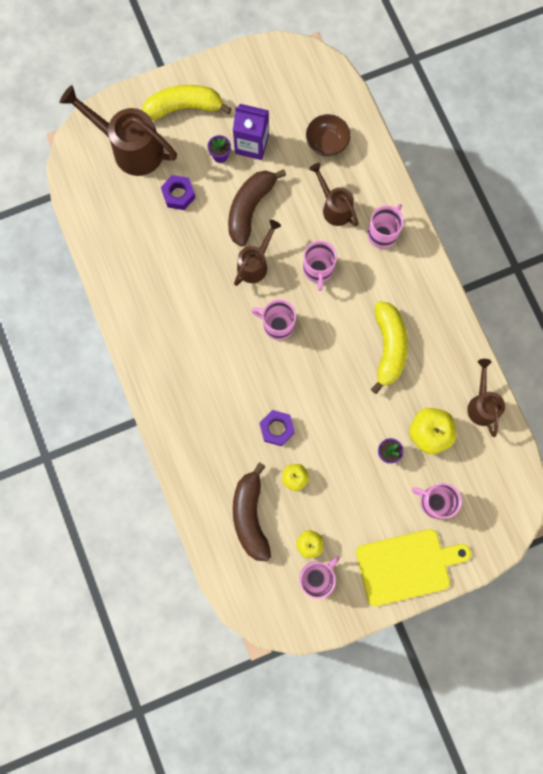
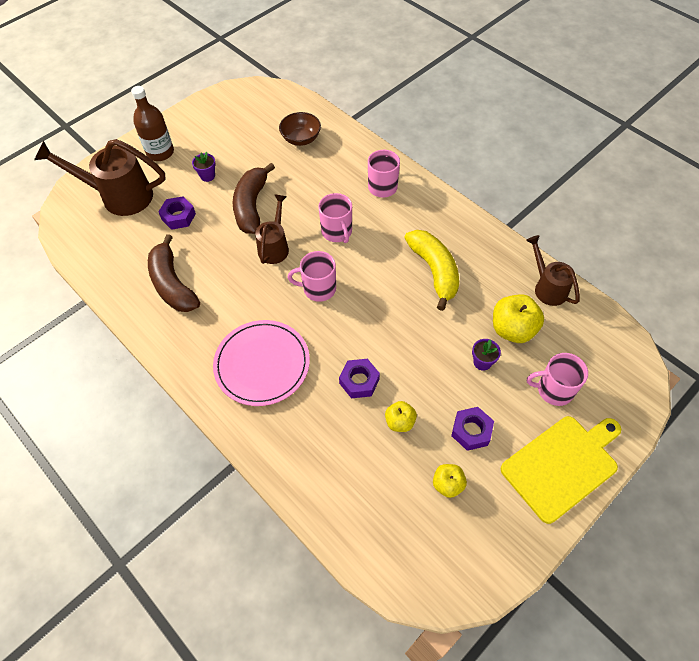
camera: 20 degrees left, 20 degrees down
(184, 107) = (160, 152): yellow banana -> brown bottle
(202, 380) = (262, 364): none -> pink plate
(250, 516) = (369, 480): brown banana -> brown banana (172, 284)
(252, 144) = (233, 159): purple carton -> none
(316, 577) = (473, 517): pink mug -> none
(334, 207) = (329, 181): brown watering can -> none
(348, 509) = (471, 431): none -> purple nut

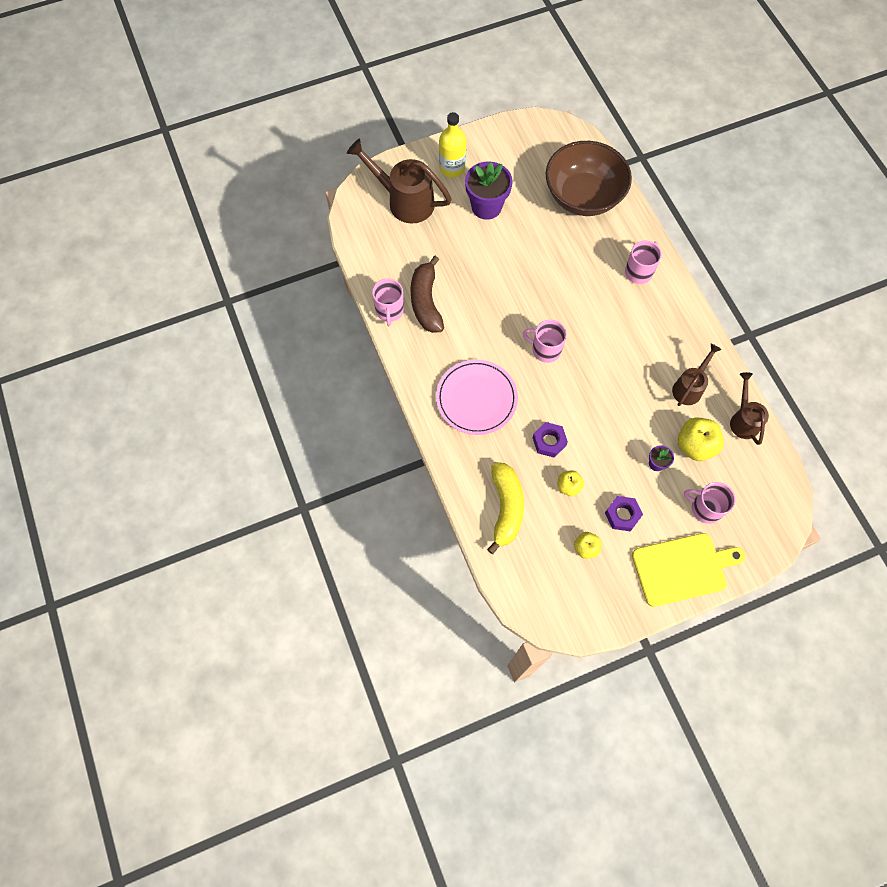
camera: 20 degrees right, 10 degrees up
(160, 152) = (452, 168): brown bottle -> yellow bottle
(178, 216) = (449, 239): purple nut -> none
(207, 176) = (486, 207): purple flower pot -> purple flower pot, size x2.16
(251, 206) = (515, 251): brown banana -> none
(274, 247) = (522, 297): brown watering can -> brown watering can (689, 387)
(301, 139) = (583, 196): brown bowl -> brown bowl, size x2.09
(337, 232) = (581, 302): pink mug -> pink mug (389, 311)
(434, 271) = (651, 369): yellow banana -> yellow banana (506, 508)

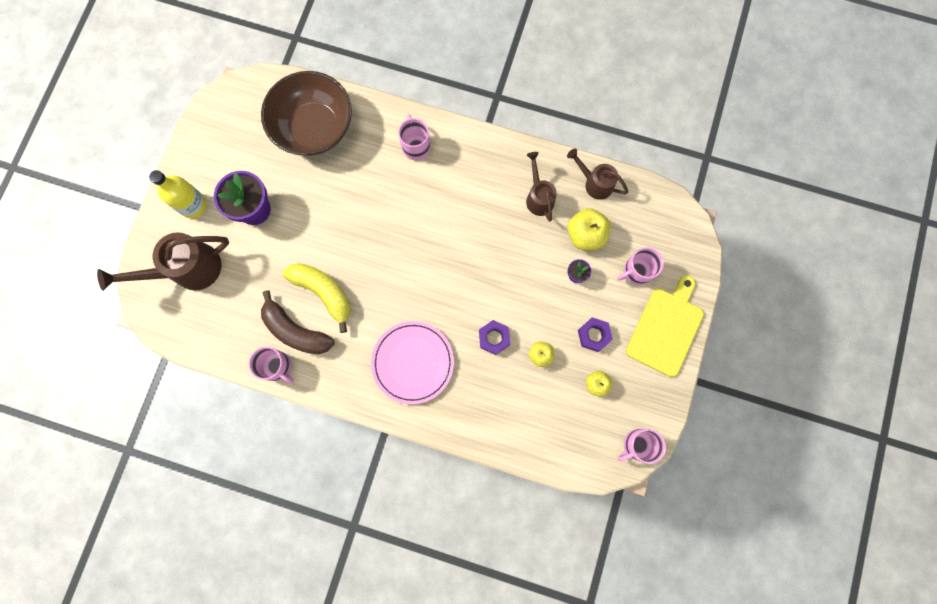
camera: 50 degrees left, 10 degrees up
(506, 508) = (518, 416): yellow banana -> yellow banana (323, 292)
(545, 349) = (418, 274): pink mug -> pink mug (637, 445)

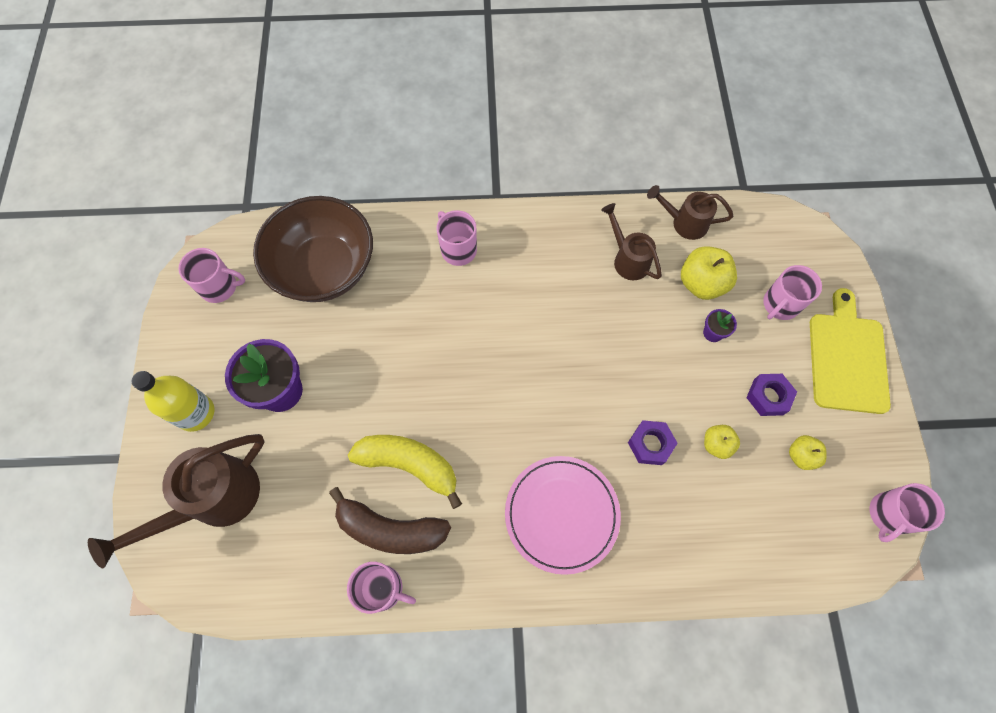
camera: 20 degrees left, 10 degrees down
(236, 117) = (220, 287): none -> pink mug

